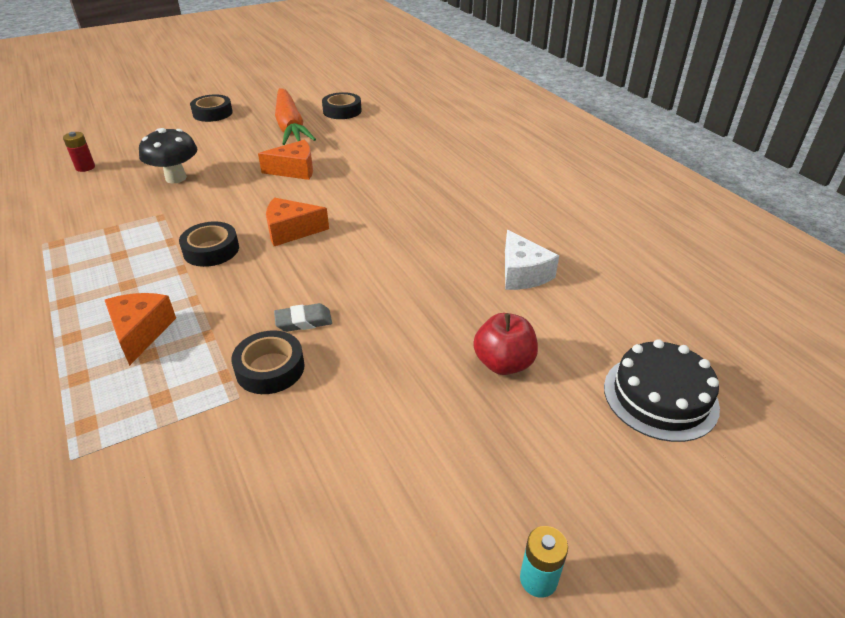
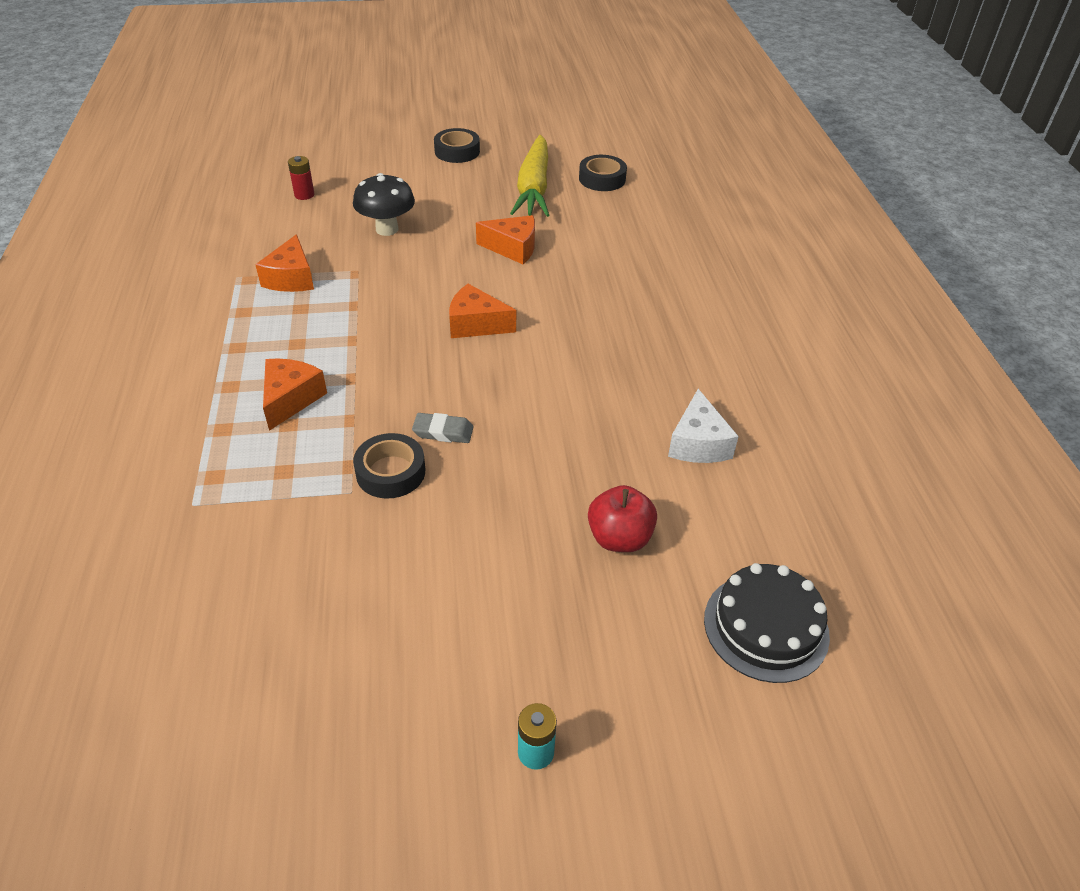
camera: 20 degrees right, 5 degrees up
(99, 233) = (291, 278): none -> orange cheese
(211, 250) = (388, 326): black tape -> none
(290, 126) = (533, 188): orange carrot -> yellow carrot

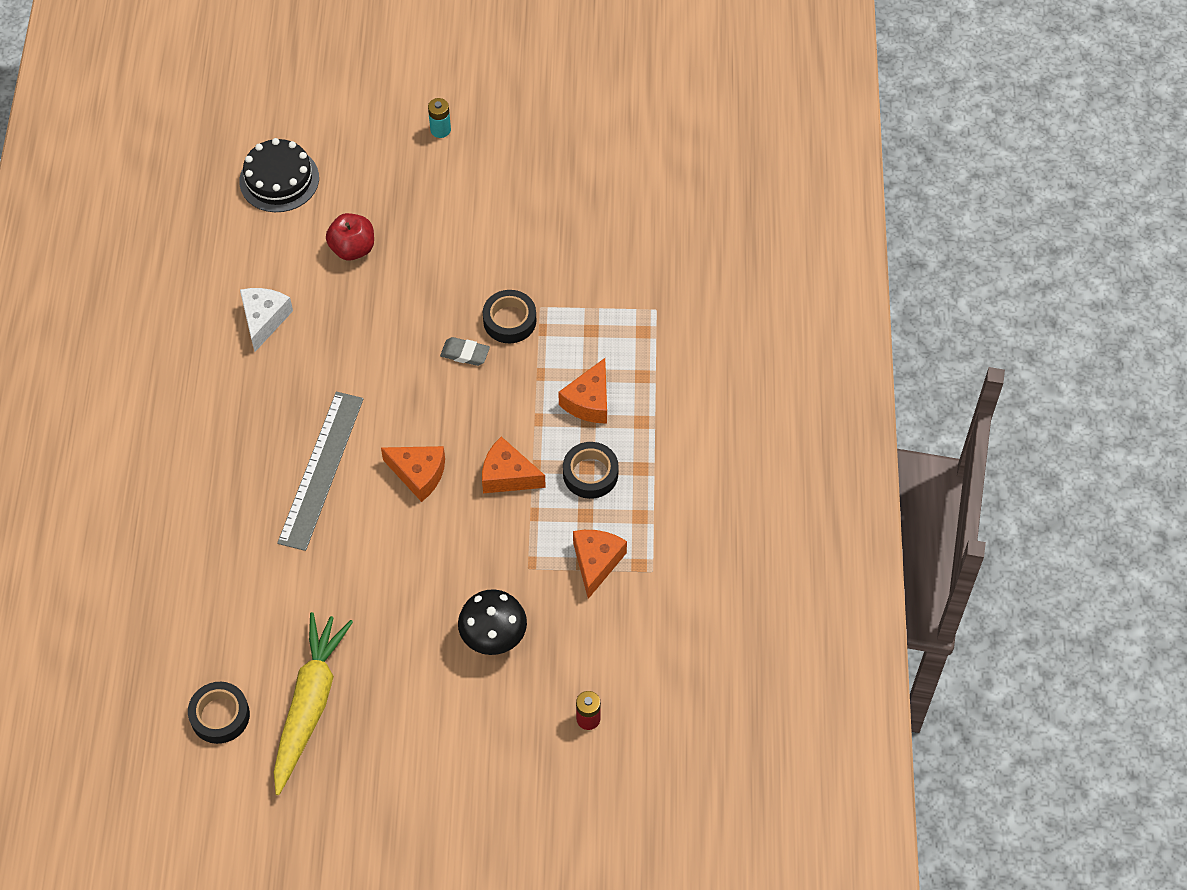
camera: 170 degrees left, 15 degrees up
(457, 151) = (391, 803): black tape -> black tape (590, 474)
(513, 248) = (359, 587): orange cheese -> orange cheese (507, 475)
(577, 320) = (321, 470): none -> grey ruler

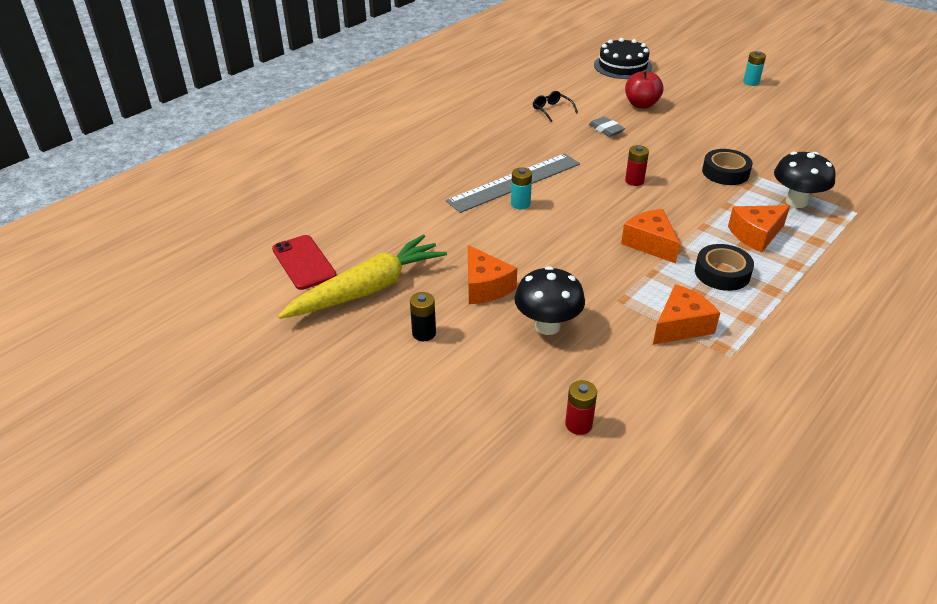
camera: 40 degrees right, 20 degrees down
(220, 715) = (304, 262): black tape -> red phone
(264, 320) = (552, 110): white cheese -> black glasses
(352, 499) = (520, 204): none -> turquoise battery
(401, 717) = (424, 333): none -> black battery
(418, 474) = (581, 213): orange cheese -> orange cheese (485, 286)
(434, 391) = (634, 181): none -> red battery
(465, 354) = (675, 174): grey eraser -> grey eraser (606, 129)
(597, 327) = (796, 202): none -> black mushroom

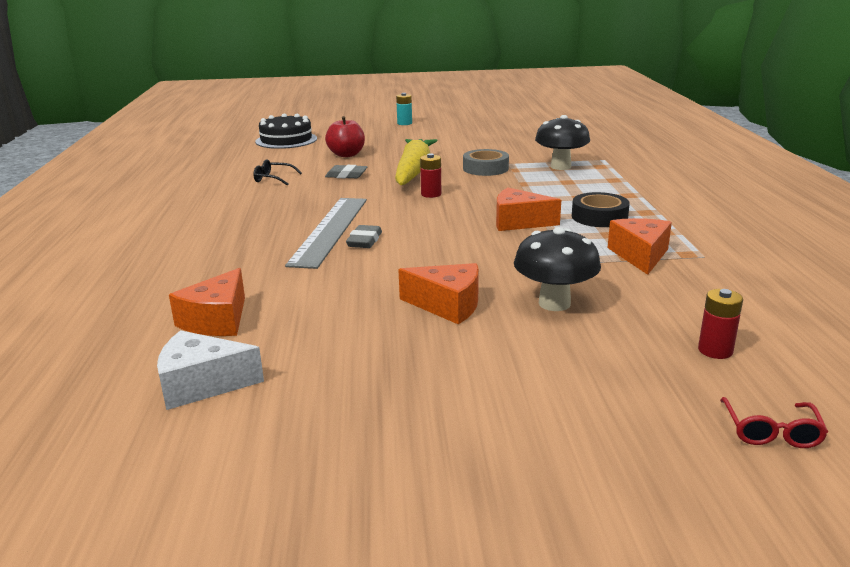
camera: 45 degrees left, 15 degrees down
(304, 262) = (202, 384): red phone -> white cheese
(368, 289) = (331, 366): yellow carrot -> yellow carrot (413, 171)
(424, 333) = (461, 367): black battery -> none
(505, 488) = (771, 432): none -> red glasses
(520, 204) = (364, 241): turquoise battery -> grey eraser
(725, 172) = (485, 168): black tape -> grey tape
(756, 235) = (574, 190): orange cheese -> orange cheese (217, 320)

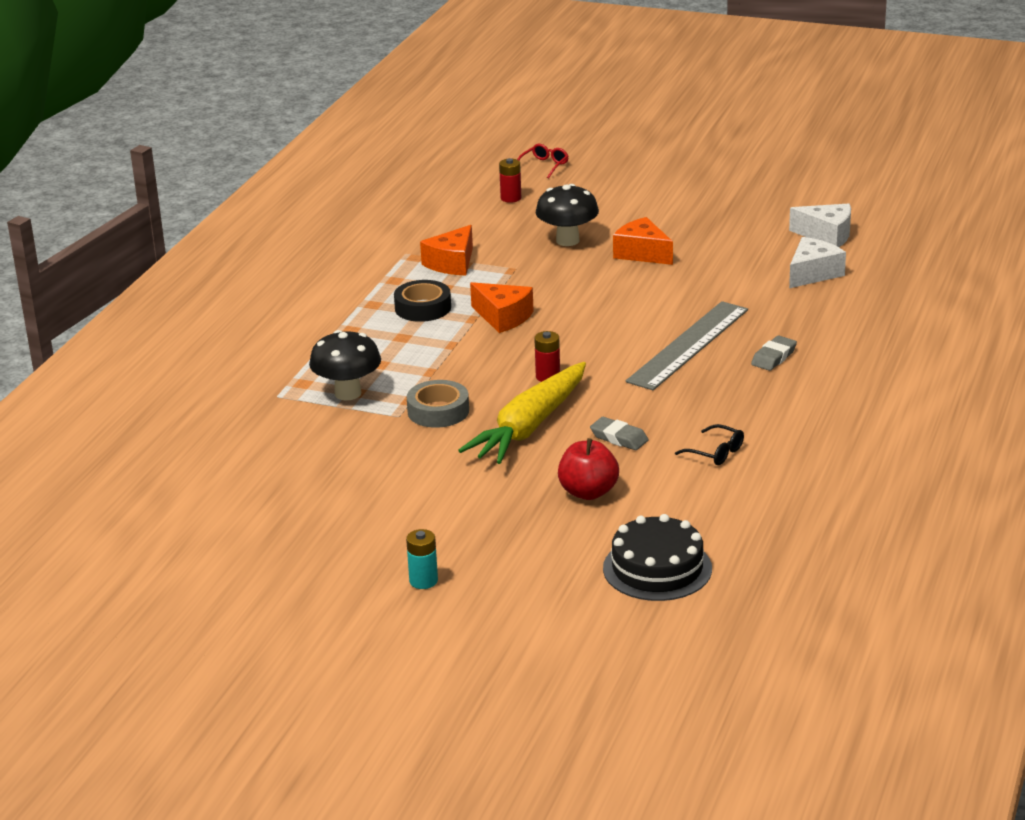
camera: 155 degrees left, 5 degrees up
(217, 320) = (813, 273): orange cheese -> white cheese
(364, 241) = (663, 325): grey eraser -> grey eraser (773, 357)

